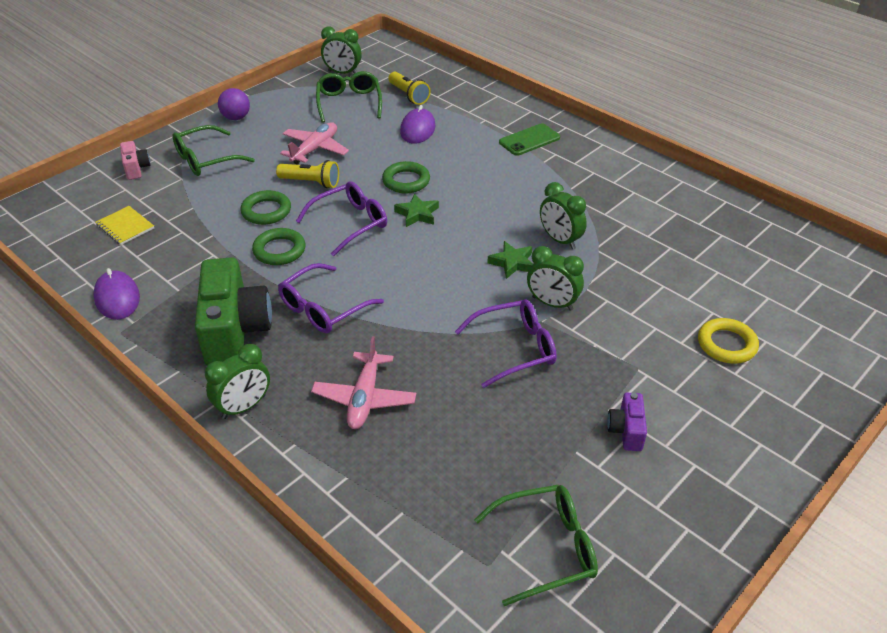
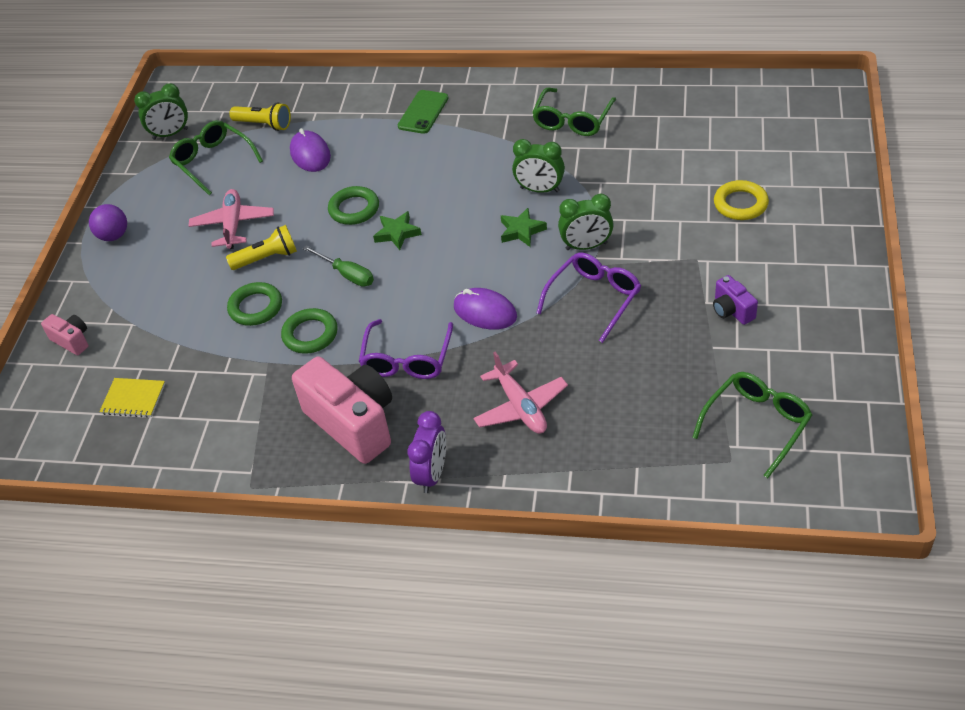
camera: 30 degrees left, 5 degrees up
(117, 298) = (209, 462): purple mouse -> purple mouse (485, 312)
(206, 160) = (134, 293): green glasses -> green glasses (572, 120)
(235, 331) = (353, 423): green camera -> pink camera
(244, 407) = (432, 474): green clock -> purple clock
(350, 223) = (347, 274): purple glasses -> green screwdriver

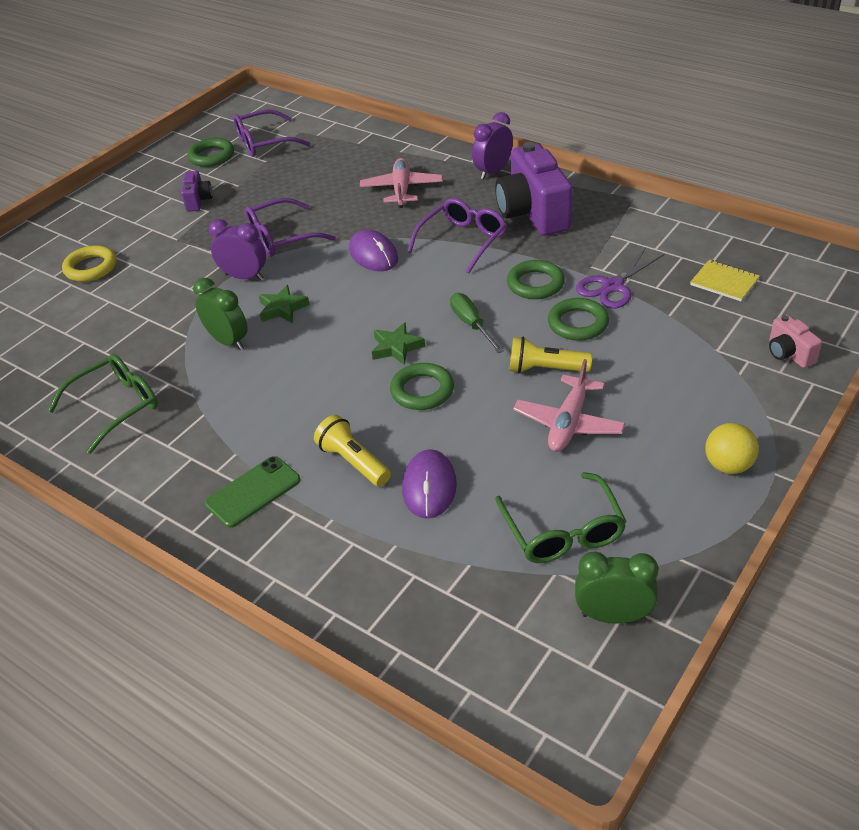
camera: 155 degrees left, 5 degrees down
(113, 236) = (728, 466): purple ball -> yellow ball
(237, 357) = (612, 286): none -> purple scissors
(264, 124) = (465, 568): yellow flashlight -> yellow flashlight (353, 462)
(353, 423) = (533, 213): pink camera -> purple camera
(586, 246) = (244, 277): green clock -> purple clock
(757, 424) = (264, 142): green glasses -> purple glasses
(795, 378) = (211, 156): none -> green ring

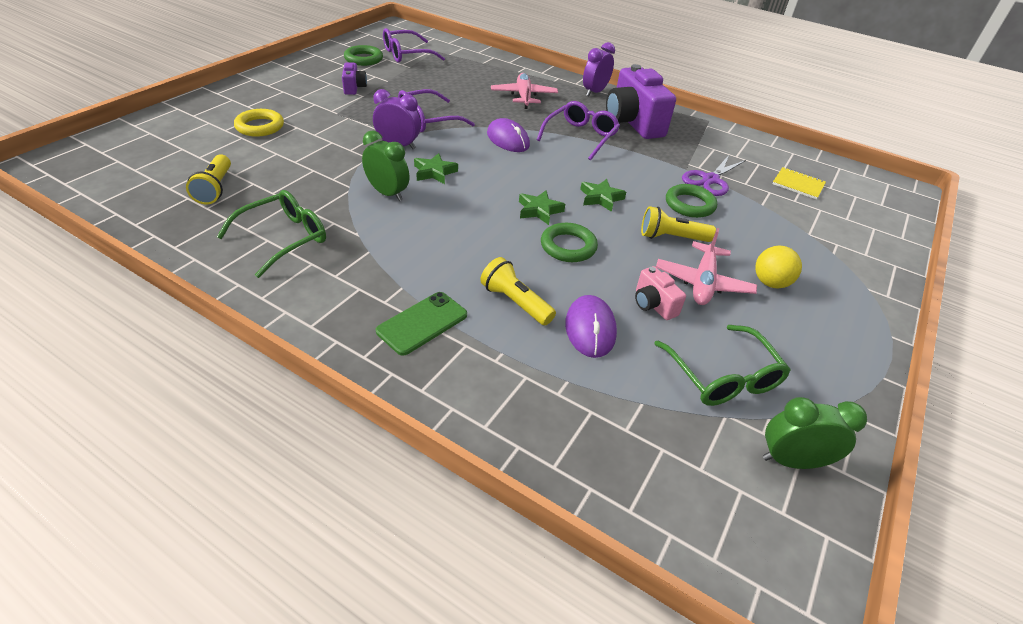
camera: 10 degrees left, 0 degrees up
(45, 352) = (215, 188): none -> yellow flashlight
(471, 324) = (600, 198): green screwdriver -> green star
(535, 284) = (647, 172): green ring -> none
(728, 466) = (850, 327): yellow ball -> yellow ball (770, 283)
(789, 354) = (868, 241): pink camera -> pink camera (653, 305)

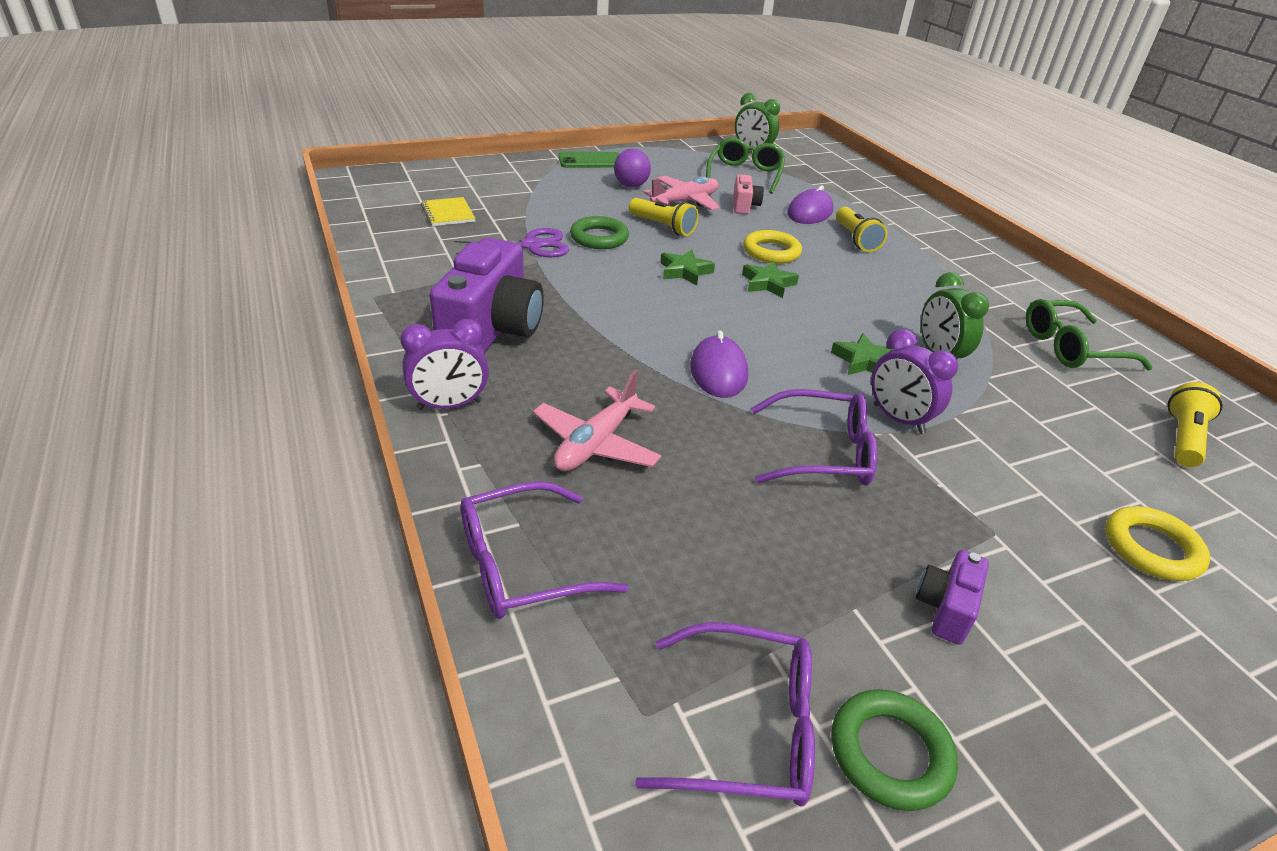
camera: 145 degrees left, 5 degrees down
(422, 323) = (941, 252): green phone -> green phone (590, 161)
(568, 246) = (771, 252): green ring -> yellow ring
(581, 136) = (604, 339): purple glasses -> purple glasses (522, 565)
(770, 283) = (631, 186): yellow ball -> purple ball

